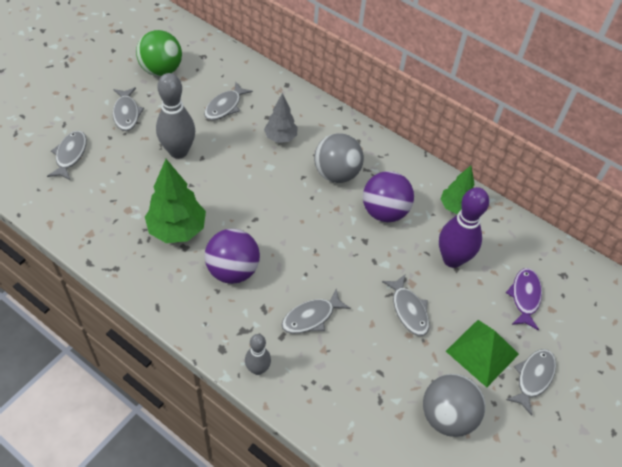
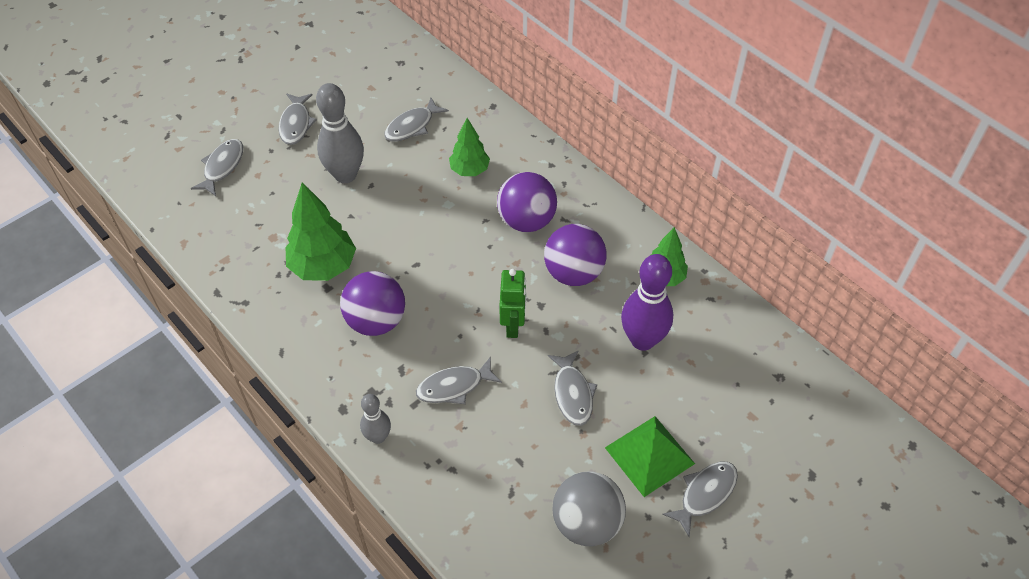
camera: 15 degrees right, 0 degrees up
(161, 70) = (347, 75): green ball -> none
(280, 138) = (469, 170): grey tree -> green tree
(336, 174) = (526, 221): grey ball -> purple ball
(347, 260) = (513, 326): none -> green robot
(525, 297) = (722, 397): purple fish -> none

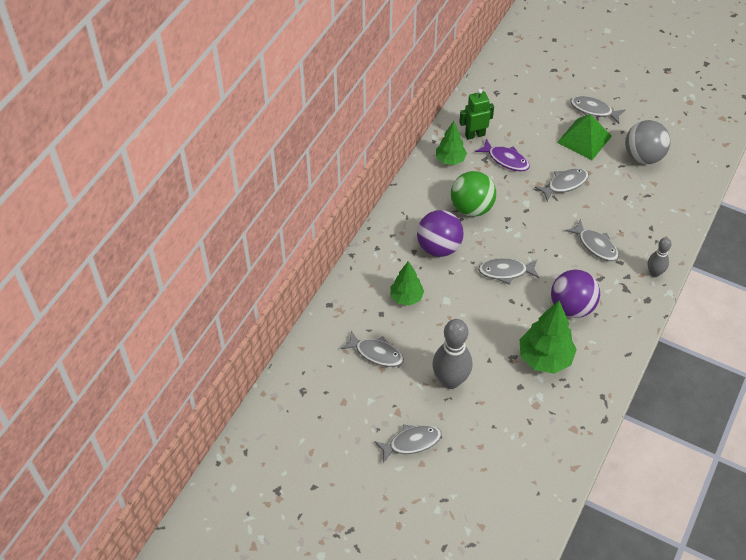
camera: 110 degrees left, 0 degrees up
(222, 167) = (485, 478): grey fish -> grey fish (505, 272)
(513, 326) = (532, 228): green robot -> green robot (475, 135)
(573, 273) = (471, 208): purple ball -> green ball
(642, 340) = (506, 160): purple bowling pin -> purple fish

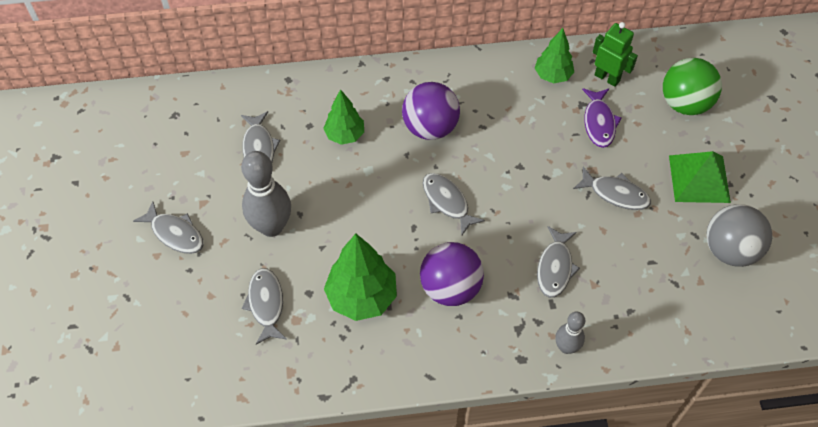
camera: 55 degrees right, 5 degrees up
(471, 208) = (505, 127): green ball -> green ball (684, 103)
(593, 110) = (750, 166): grey fish -> grey fish (266, 304)

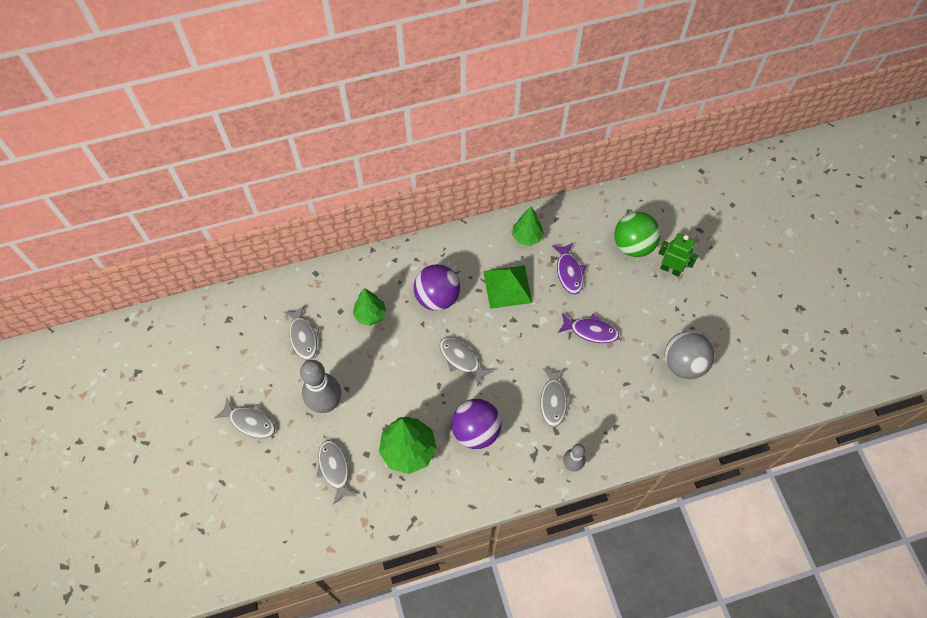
camera: 10 degrees left, 5 degrees up
(607, 78) = (570, 232): green robot -> green robot (670, 269)
(615, 194) = (590, 331): grey fish -> purple fish
(699, 178) = (652, 308): green pyramid -> green pyramid (507, 286)

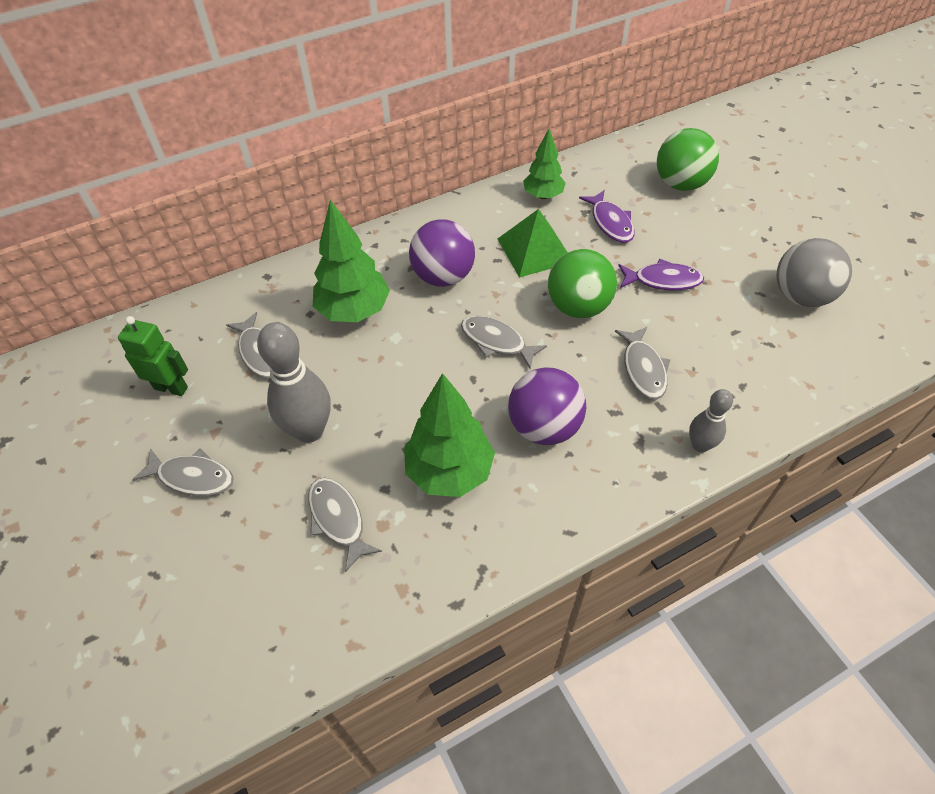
camera: 10 degrees left, 10 degrees down
(370, 315) = (354, 311): green tree -> green tree, size x1.60
(524, 342) = (578, 307): none -> green ball
(670, 269) = (738, 200): green robot -> green robot (171, 387)

